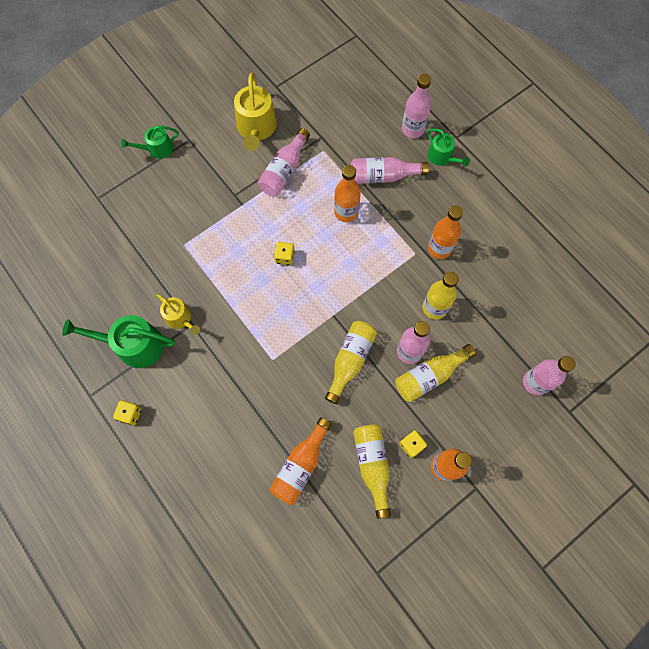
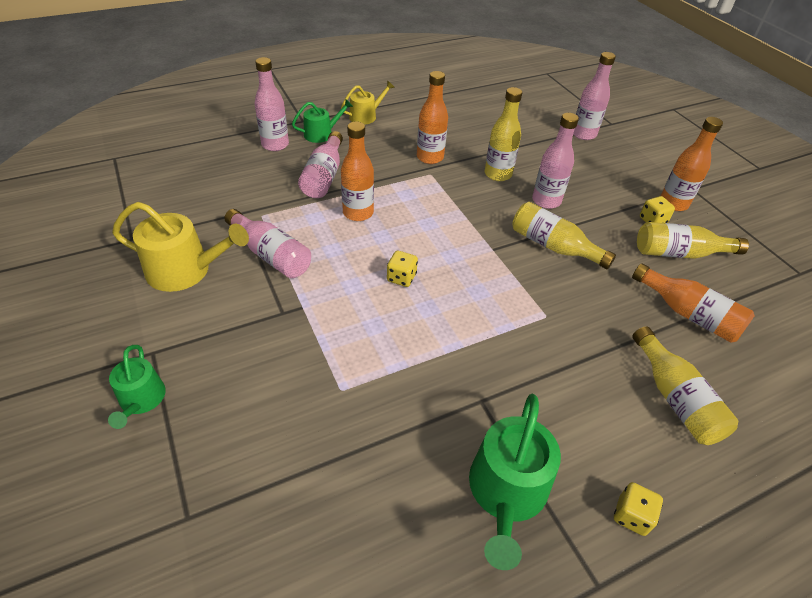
camera: 80 degrees left, 25 degrees down
(180, 318) = (469, 414): yellow watering can -> yellow watering can (366, 116)
(429, 376) = (575, 193): yellow bottle -> yellow bottle (675, 398)

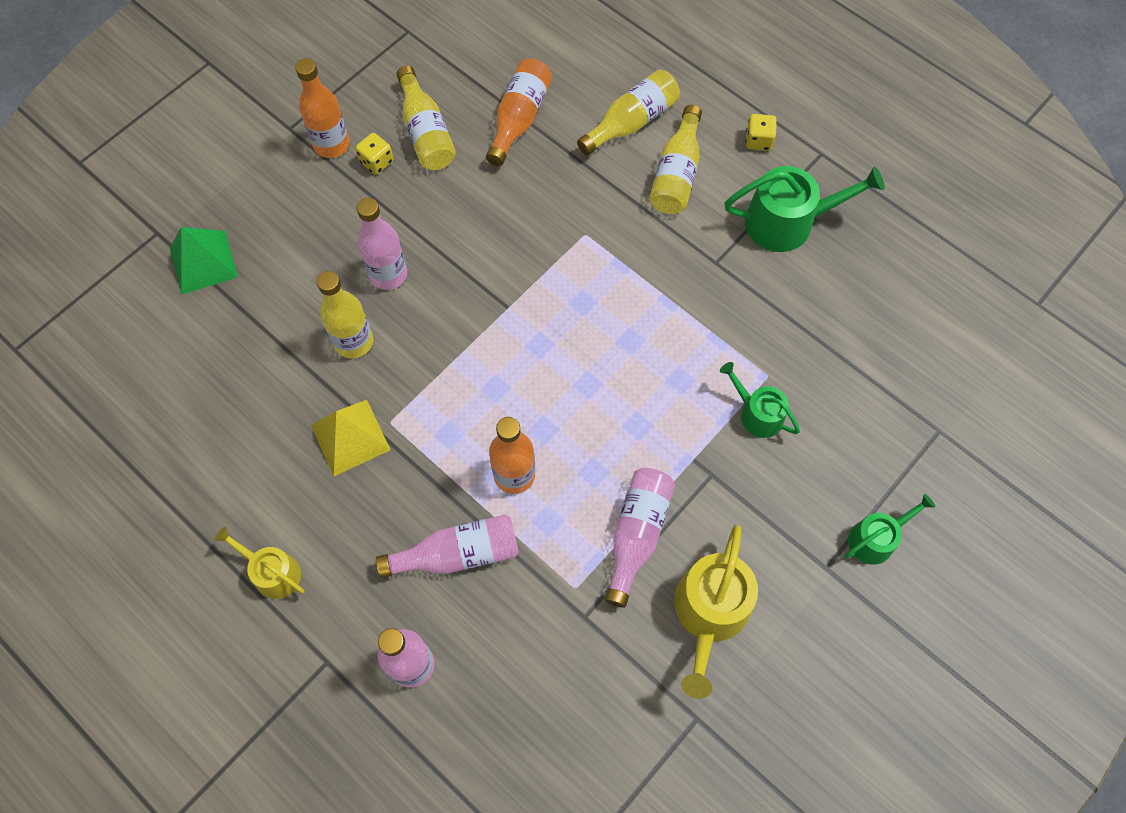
camera: 110 degrees left, 20 degrees up
(186, 270) = (709, 613): yellow watering can -> yellow watering can turned 150 degrees counterclockwise
(322, 134) = (352, 612): green watering can -> green watering can (757, 413)
(401, 278) = (601, 381): yellow dice -> none
(430, 157) = (350, 437): orange bottle -> yellow pyramid
(553, 246) = (473, 249): yellow bottle -> yellow bottle (676, 174)
(583, 134) = (203, 262): pink bottle -> green pyramid

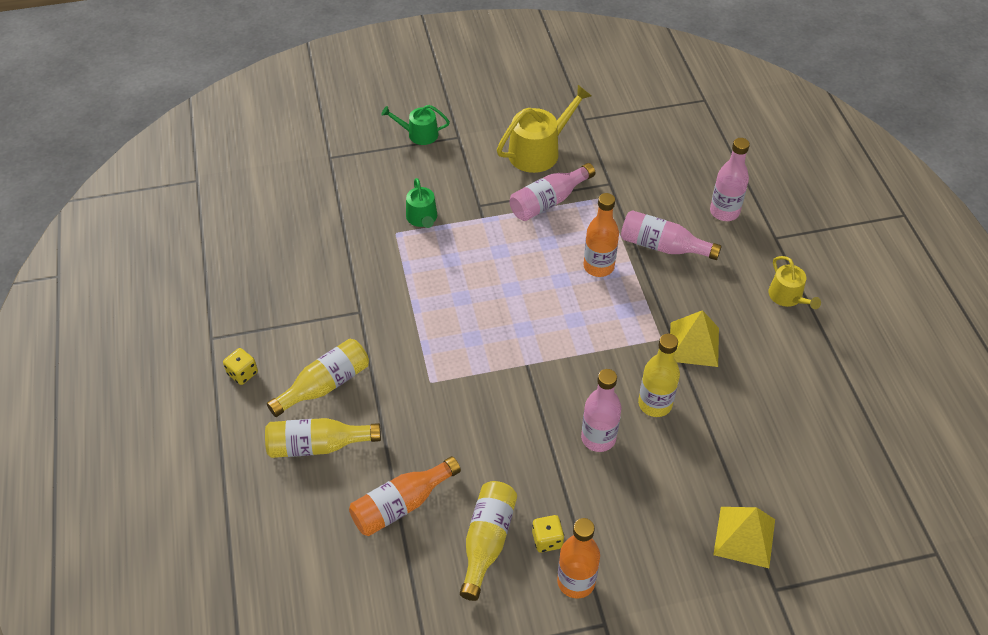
camera: 145 degrees left, 15 degrees down
(203, 262) = (744, 537): green pyramid -> yellow pyramid
(788, 222) = (285, 308): green watering can -> none

